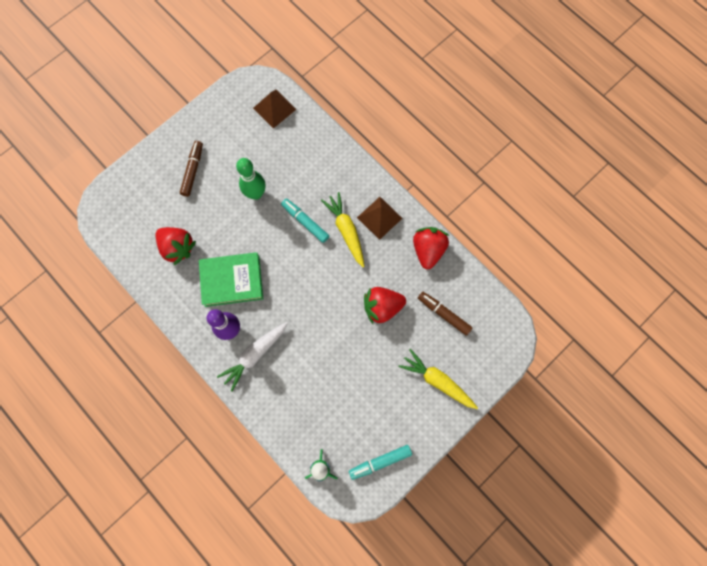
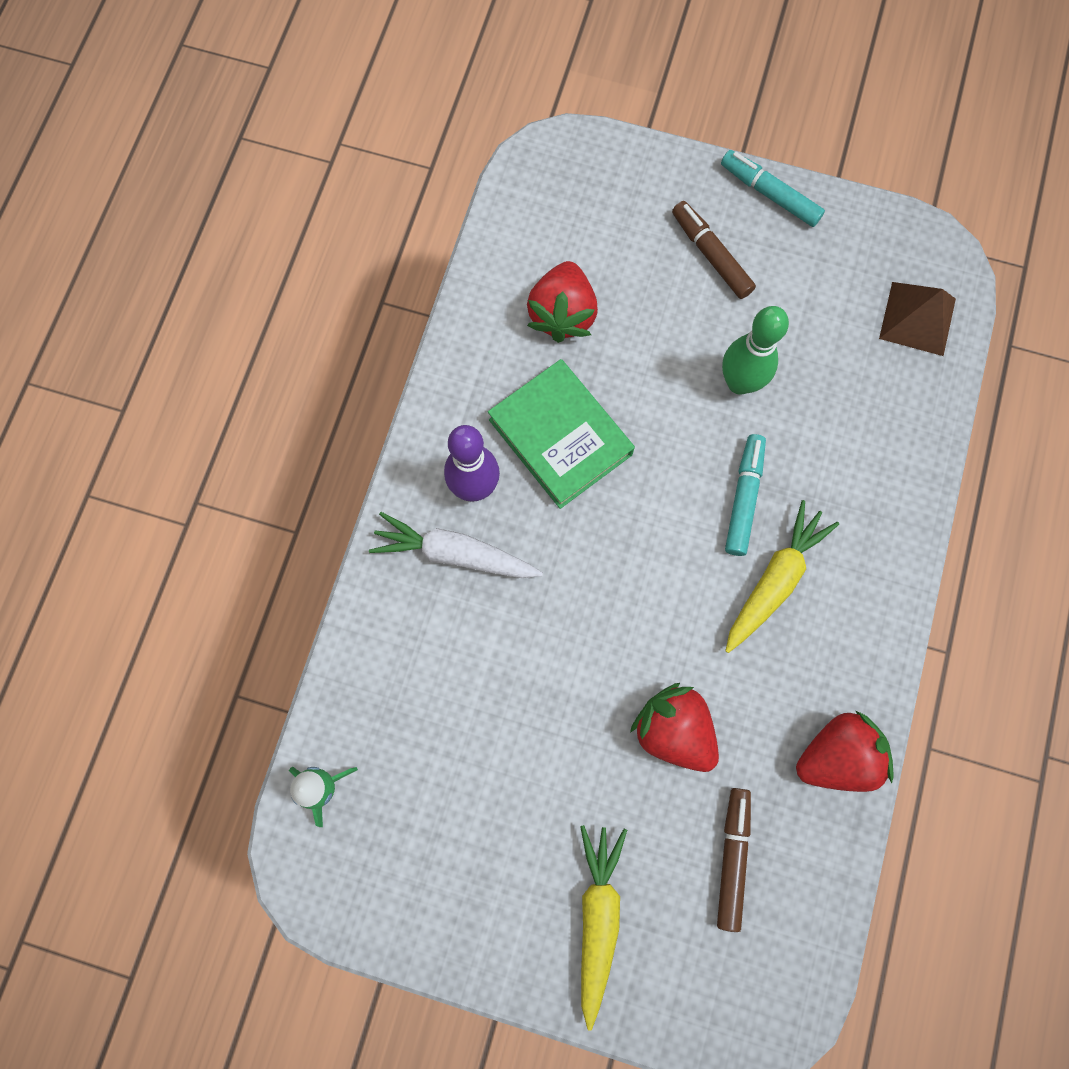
camera: 60 degrees right, 0 degrees up
(193, 171) = (711, 255): brown marker -> brown marker turned 105 degrees counterclockwise
(379, 217) = (839, 626): brown pyramid -> none
(380, 461) = (390, 891): turquoise marker -> turquoise marker (769, 194)

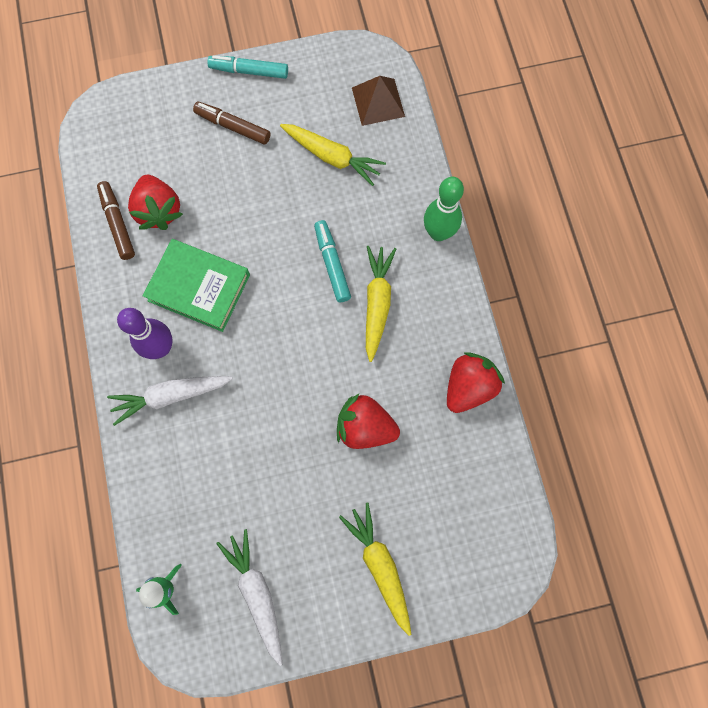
camera: 30 degrees left, 0 degrees up
(428, 859) = (257, 593): none -> white carrot
(732, 858) = (440, 482): brown marker -> brown marker (118, 224)
(739, 383) = (292, 195): green bowling pin -> green bowling pin (438, 233)
(818, 360) = (332, 157): none -> yellow carrot

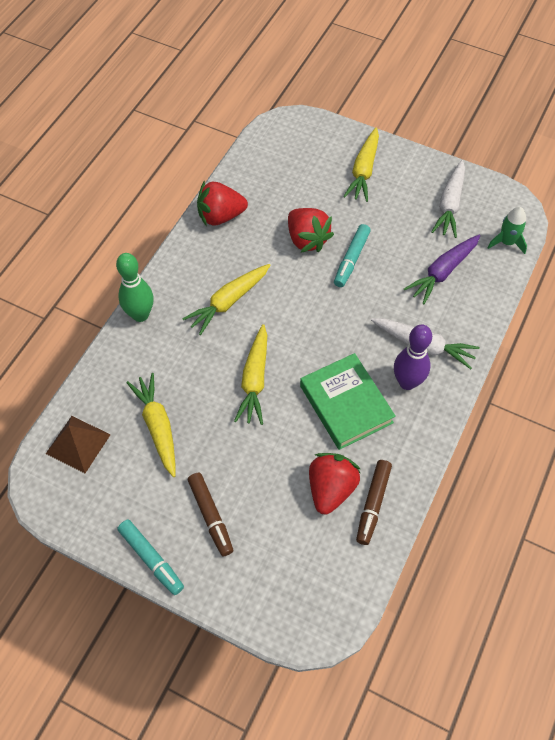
camera: 140 degrees left, 15 degrees down
(207, 494) = (442, 272): none -> purple carrot
(291, 250) = (254, 380): none -> yellow carrot
(332, 264) = (234, 349): turquoise marker -> turquoise marker (351, 259)

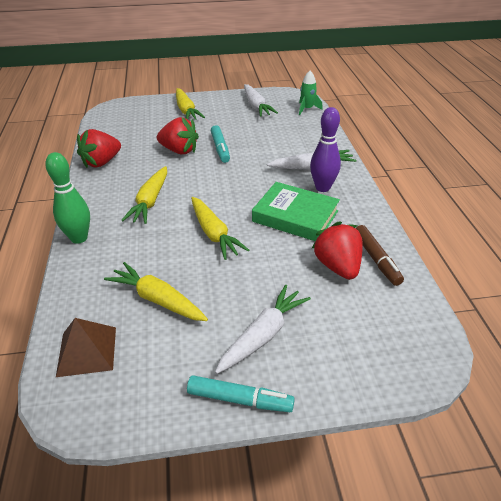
camera: 35 degrees left, 20 degrees down
(211, 516) = (263, 335): brown marker -> white carrot
(442, 272) = (285, 133): purple carrot -> none

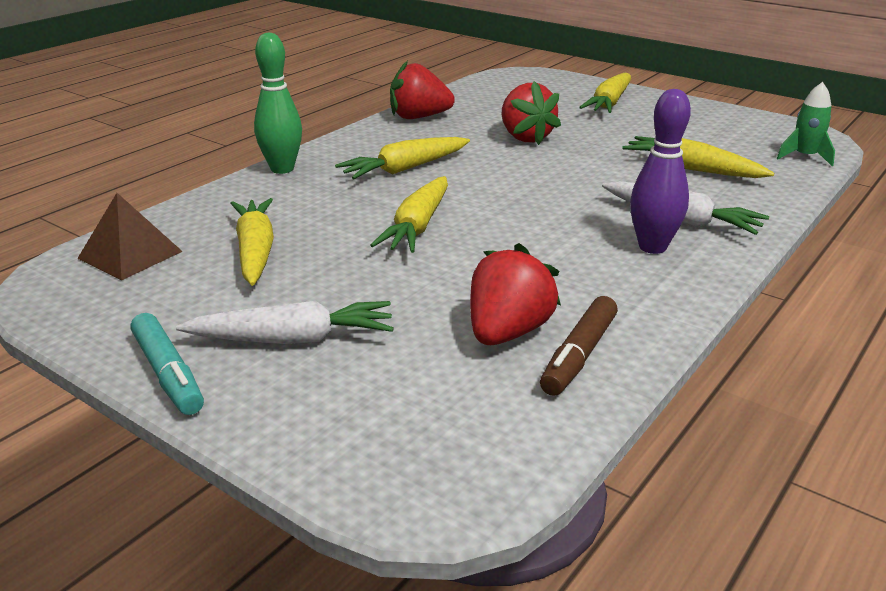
camera: 45 degrees right, 10 degrees down
(220, 148) = (582, 153): turquoise marker -> none
(256, 106) = (722, 129): white carrot -> none
(277, 136) = (692, 169): none -> yellow carrot
(295, 216) = (551, 257): green book -> none

